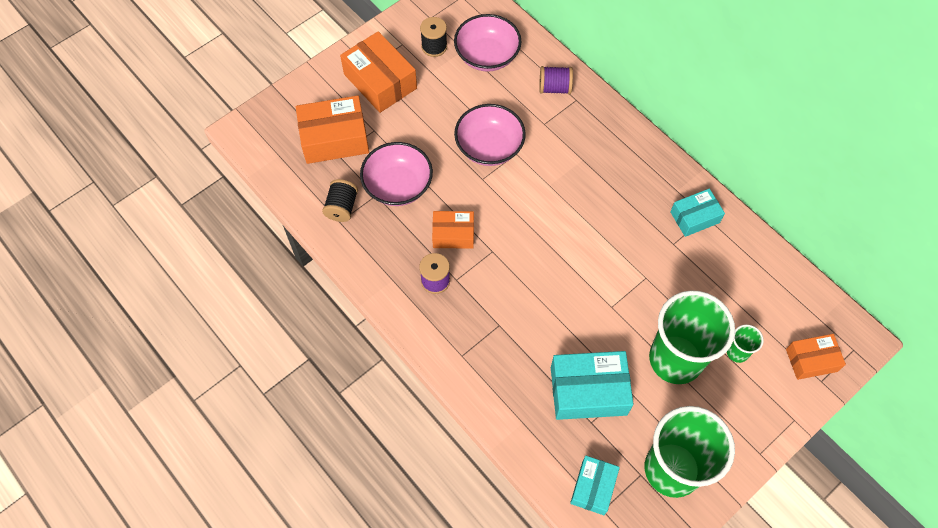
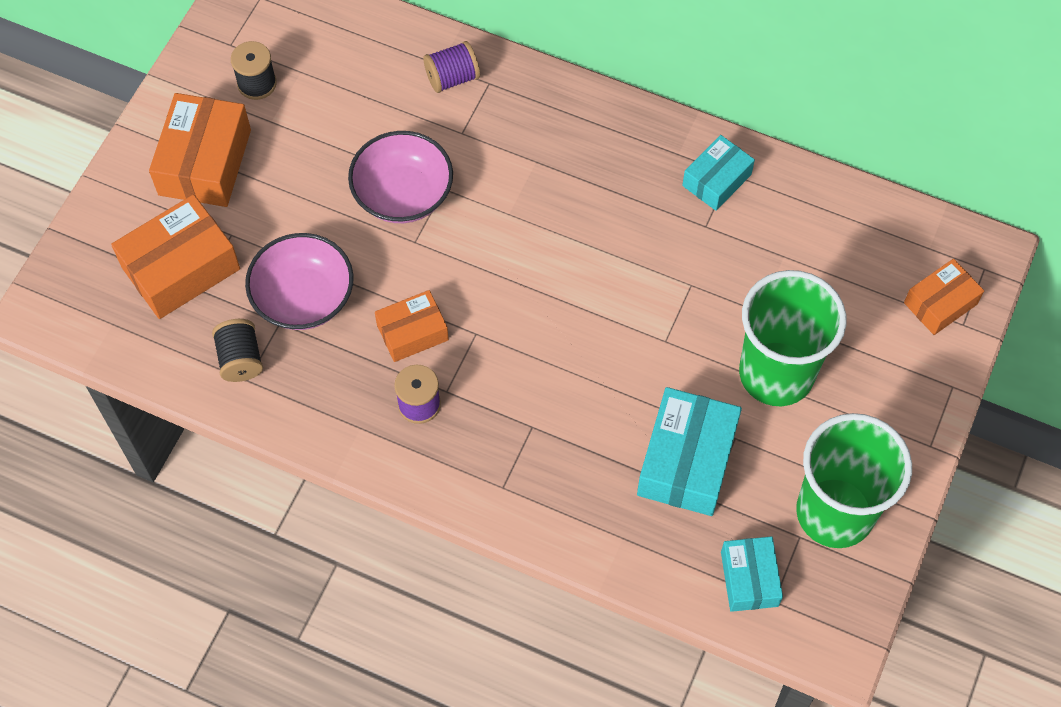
camera: 25 degrees left, 0 degrees up
(380, 81) = (205, 162): orange box -> orange box turned 75 degrees clockwise
(487, 56) = (338, 68): pink bowl -> none
(588, 391) = (686, 461): turquoise box -> turquoise box turned 45 degrees counterclockwise
(737, 352) = (847, 332): green cup -> none

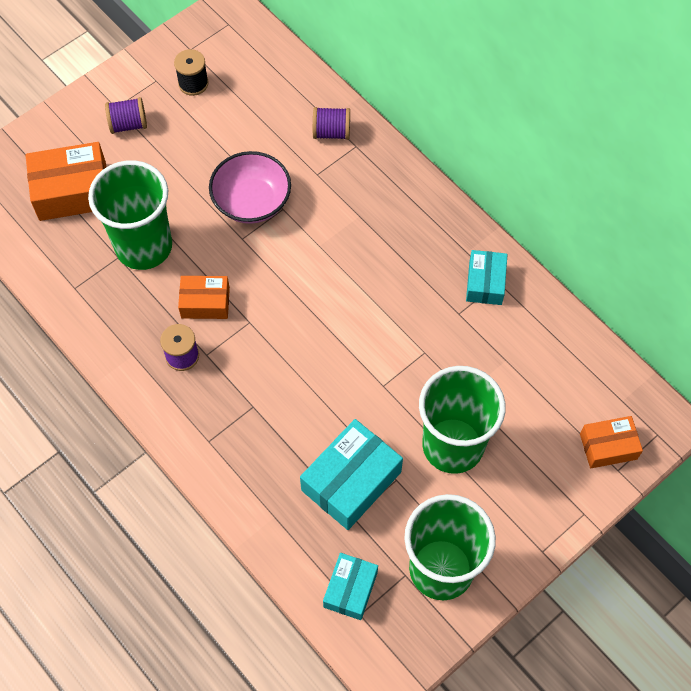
camera: 25 degrees right, 0 degrees up
(205, 162) = (128, 124): orange box -> purple spool
(240, 359) = (78, 271): black spool -> none
(304, 298) = (144, 246): pink bowl -> green cup
(716, 180) = (485, 283): turquoise box -> turquoise box turned 60 degrees counterclockwise

